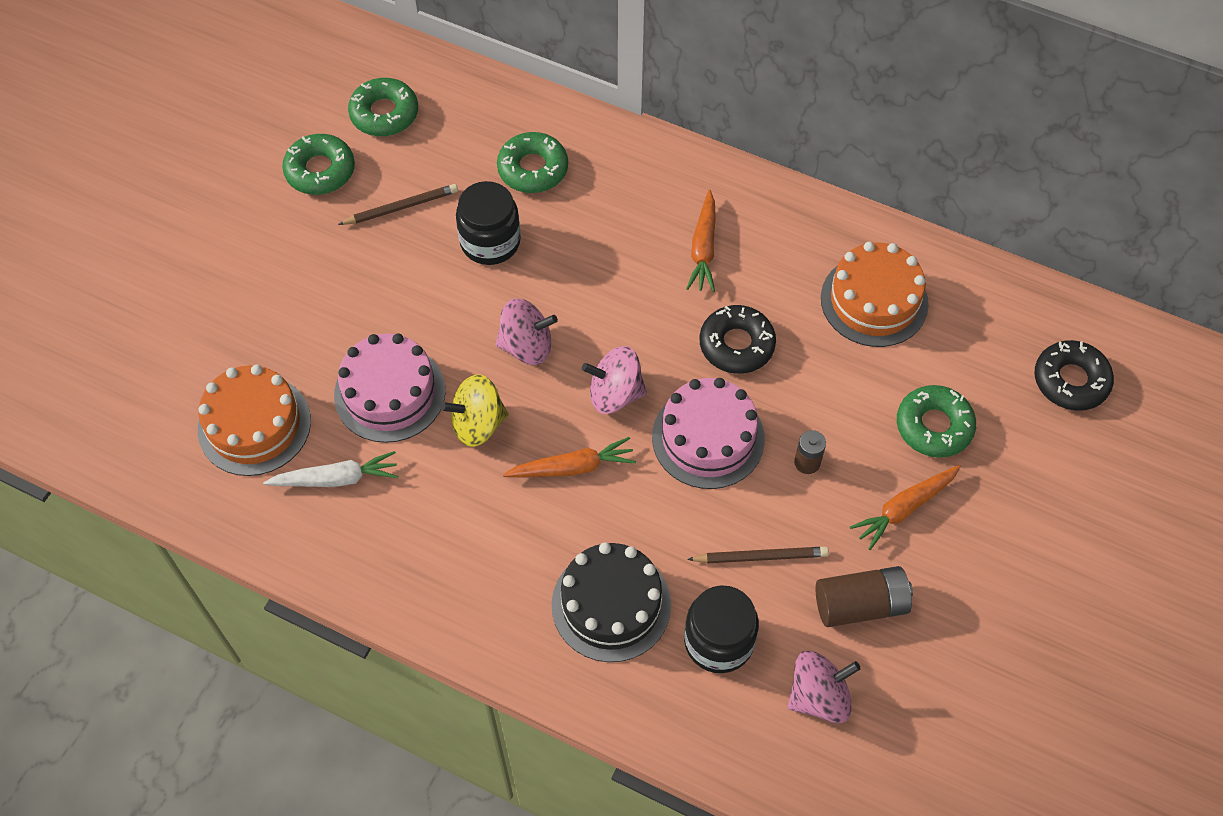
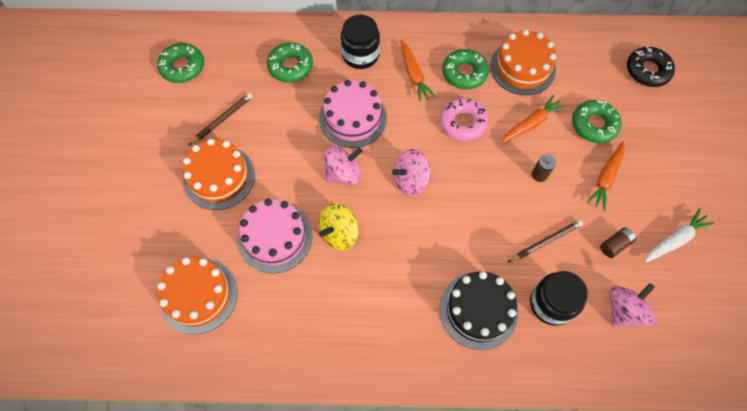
camera: 25 degrees left, 5 degrees up
(320, 170) = (159, 116): green donut -> green donut (464, 73)
(336, 479) = (269, 307): white carrot -> white carrot (675, 240)
(357, 283) = (219, 177): none -> orange cake
(490, 242) = (288, 119): black jar -> black jar (360, 55)
(572, 467) = (410, 235): orange carrot -> orange carrot (531, 124)
(708, 438) = (477, 184): pink cake -> pink cake (352, 118)
(736, 345) = (463, 123): black donut -> pink donut
(860, 605) = (615, 245): brown battery -> brown battery, size x0.58

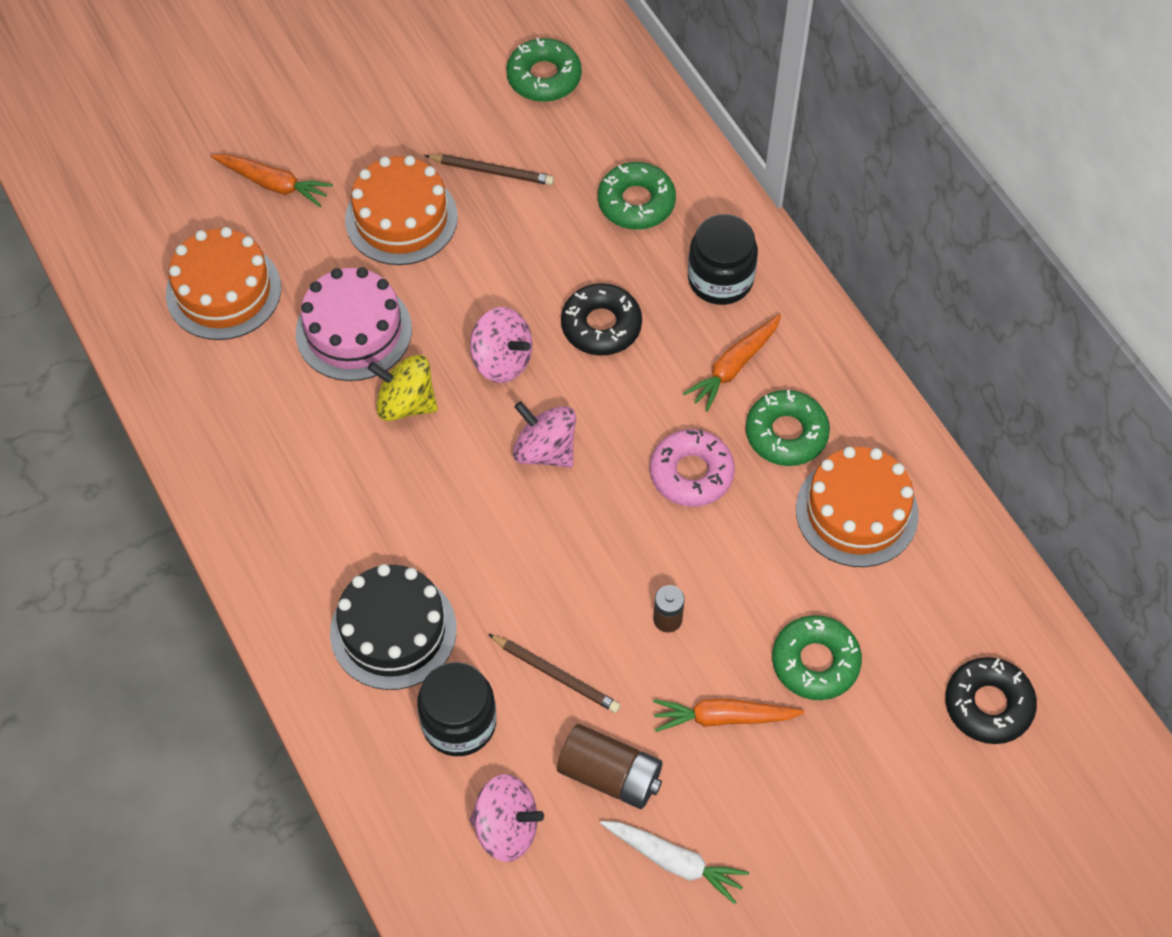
camera: 60 degrees right, 5 degrees down
(352, 118) = (601, 326): pink cake -> black donut
(531, 124) = (755, 569): orange carrot -> orange carrot (273, 184)
(615, 245) = (610, 775): brown battery -> brown battery, size x1.73

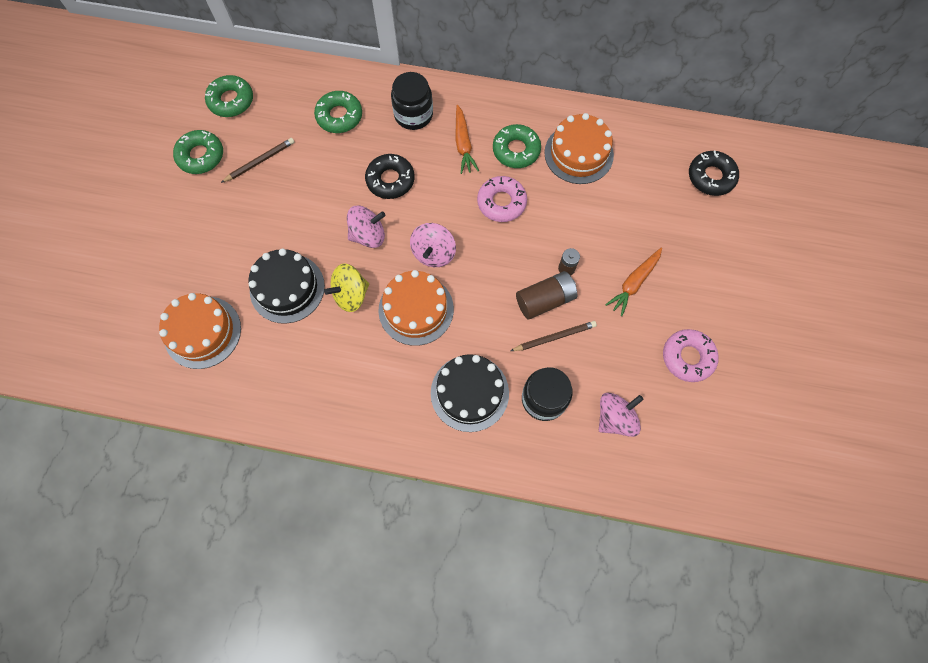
camera: 50 degrees left, 10 degrees up
(273, 184) = (164, 262): orange carrot -> none
(353, 331) = (287, 288): pink cake -> black cake
(401, 218) = (245, 219): orange cake -> orange cake (416, 309)
(545, 450) = (433, 253): pink spinning top -> pink spinning top turned 60 degrees counterclockwise
(610, 775) = (624, 352): brown battery -> brown battery (545, 300)
(674, 861) = (688, 357): white carrot -> pink donut
(815, 662) = (637, 226): green donut -> green donut (201, 156)

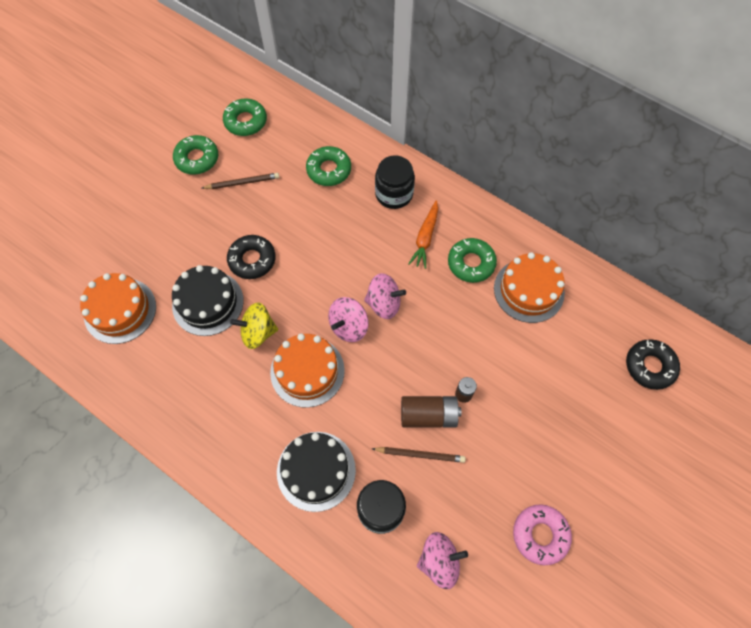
camera: 25 degrees right, 5 degrees down
(368, 235) = (300, 285): pink spinning top -> pink spinning top (384, 303)
(390, 180) = (344, 244): black donut -> black donut (252, 260)
(501, 202) = (433, 306): pink donut -> none
(634, 283) = (522, 437): orange carrot -> none

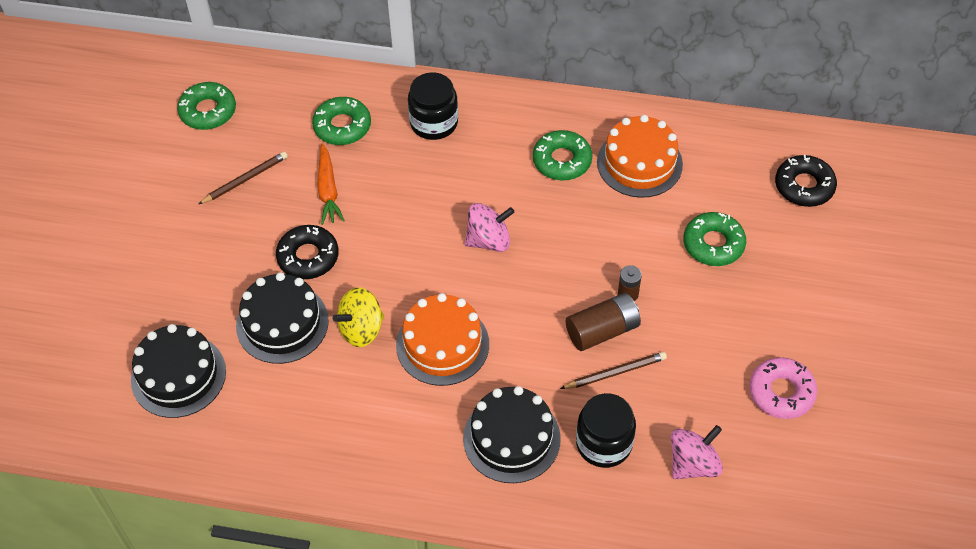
camera: 25 degrees left, 10 degrees down
(120, 310) = (178, 375): orange cake -> black cake
(197, 159) = (172, 175): green donut -> green donut (713, 244)
(349, 326) = (463, 280): pink spinning top -> none
(425, 238) = (496, 155): orange carrot -> orange carrot (328, 190)

